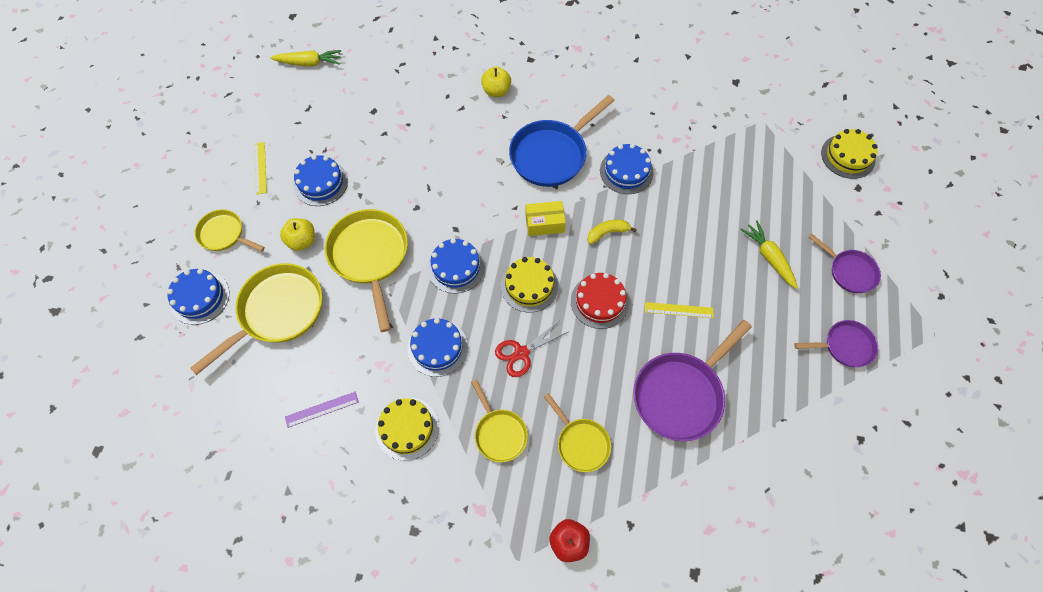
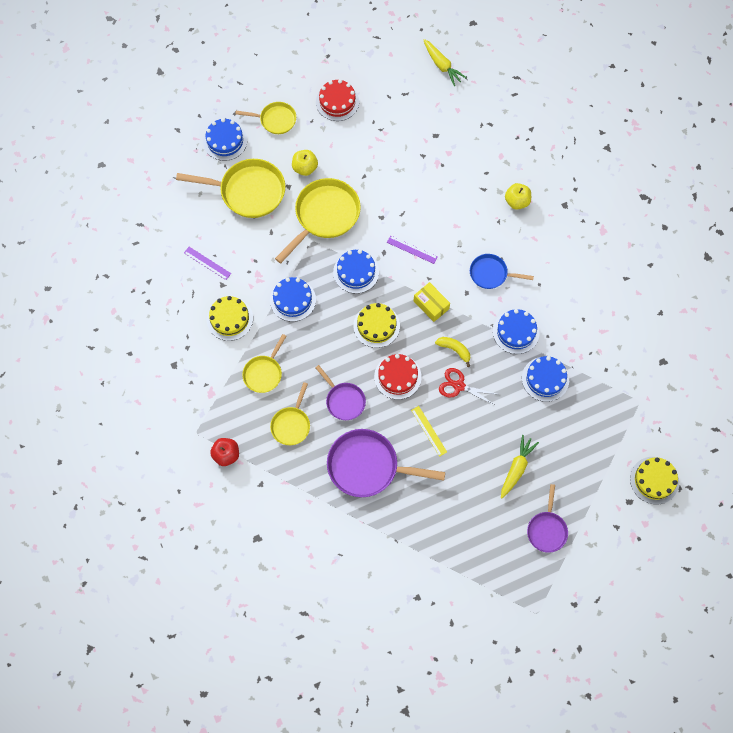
camera: 55 degrees right, 5 degrees up
(224, 234) = (275, 120): yellow pan -> yellow pan turned 105 degrees clockwise
(260, 168) = (337, 102): yellow ruler -> red cake
(321, 183) = (354, 146): blue cake -> blue cake (545, 379)
(473, 203) = (412, 249): none -> purple ruler
(521, 353) = (325, 352): red scissors -> red scissors (459, 386)
(551, 154) = (491, 274): blue pan -> blue pan, size x0.57
(845, 346) = (481, 554): purple pan -> purple pan (343, 400)

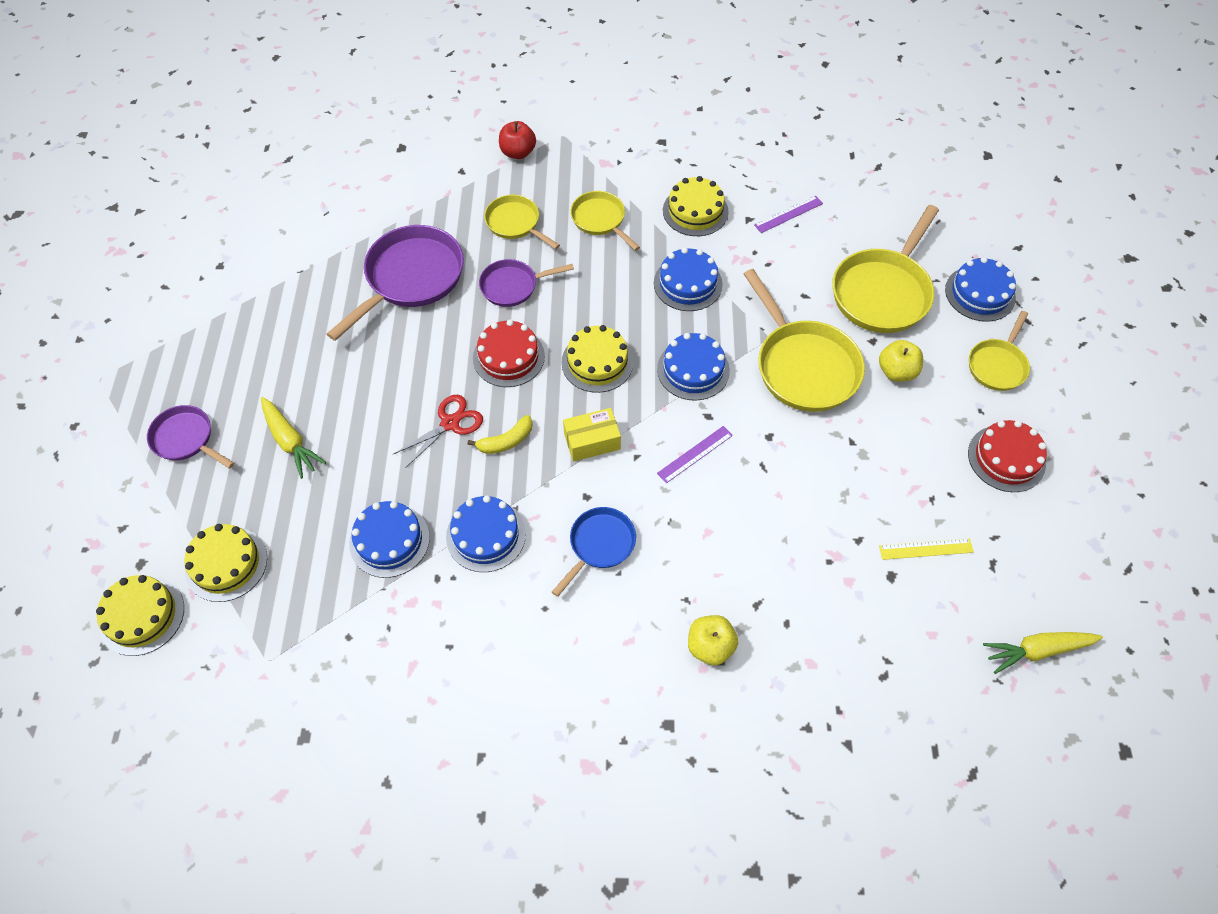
camera: 115 degrees right, 10 degrees down
(429, 431) = (411, 361): yellow ruler -> yellow ruler (926, 549)
(604, 455) = (226, 564): none -> yellow cake

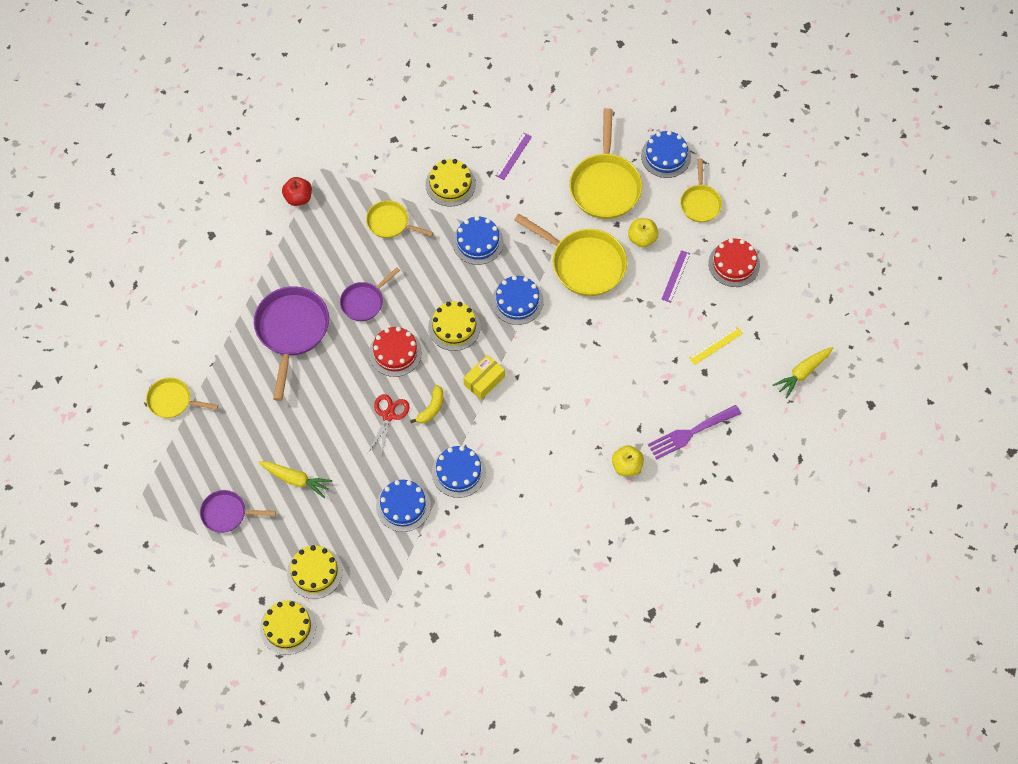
camera: 30 degrees left, 5 degrees up
(515, 223) = (334, 254): yellow pan -> yellow pan (172, 401)
(599, 545) = (529, 442): blue pan -> none
(695, 454) = (551, 356): purple ruler -> purple ruler (675, 276)
(827, 649) = (691, 433): none -> purple fork

